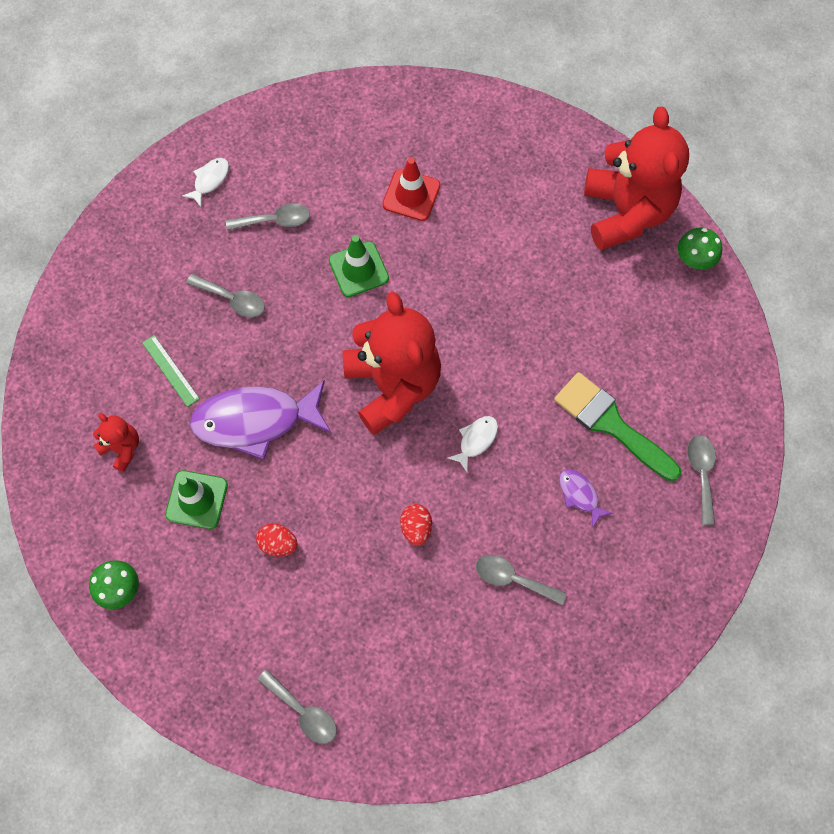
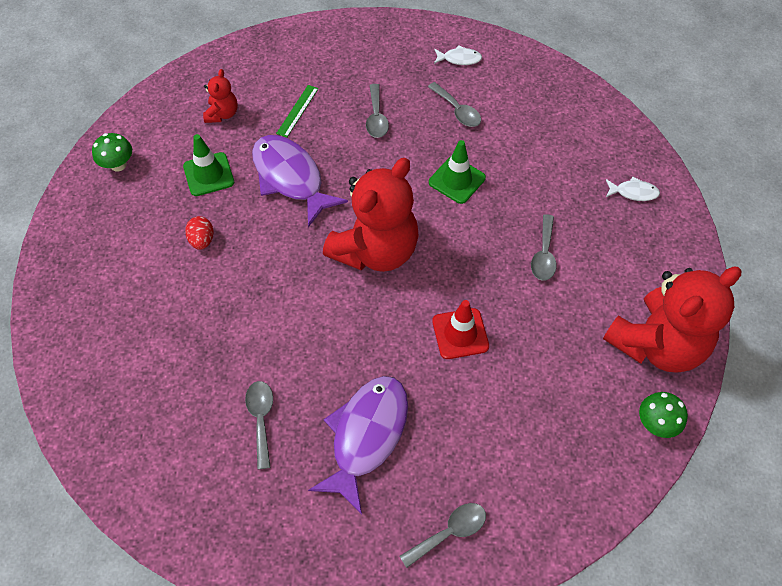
camera: 60 degrees right, 10 degrees down
(303, 711) = (77, 322): grey spoon -> grey spoon (544, 255)
(411, 195) = (546, 182): red traffic cone -> red traffic cone (460, 334)
(416, 528) = (266, 325): red egg -> none
(476, 440) = (366, 331): white fish -> white fish (633, 192)
(580, 495) = (366, 435): purple fish -> purple fish, size x2.22
(611, 424) = (448, 429): green brush -> none

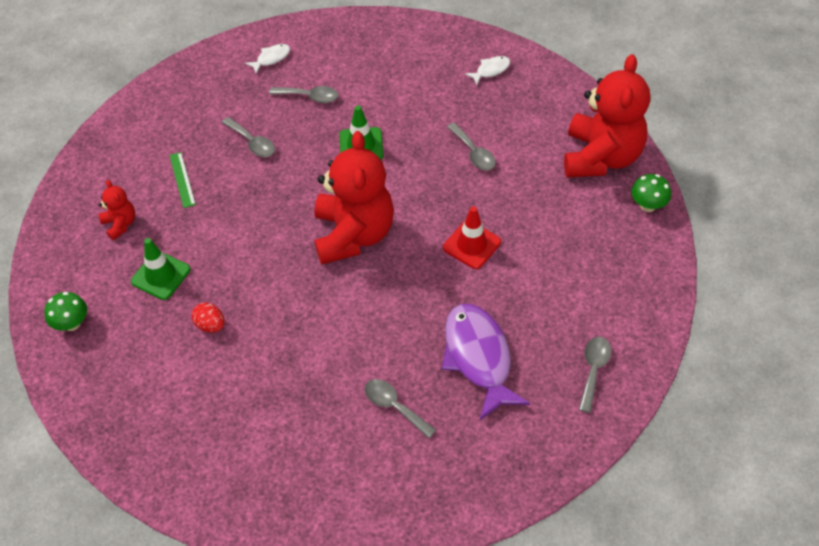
camera: 40 degrees left, 5 degrees down
(290, 178) = (232, 231): purple fish -> none

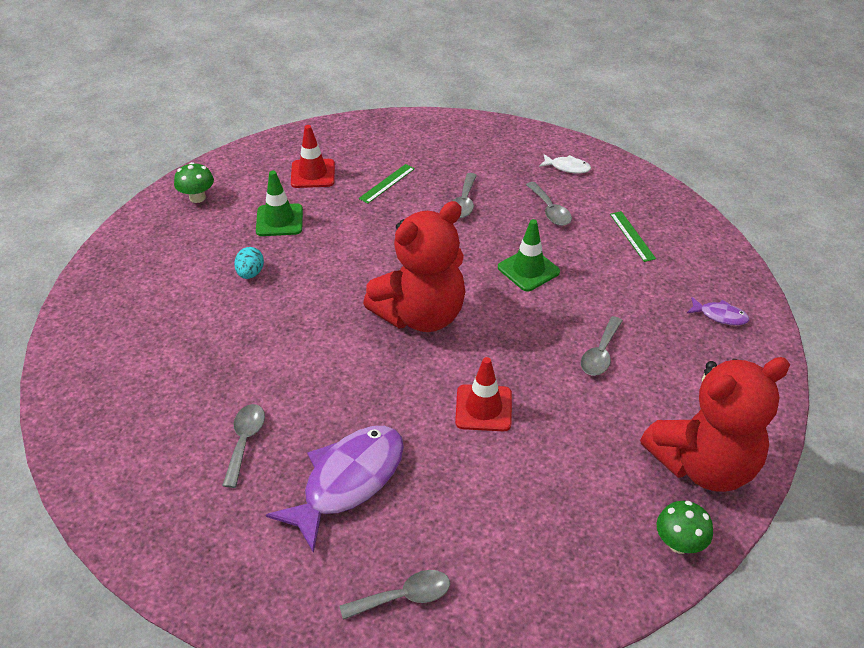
camera: 55 degrees right, 10 degrees down
(120, 224) = (313, 174): red teddy bear -> red traffic cone
(210, 325) = (250, 273): red egg -> turquoise egg
(378, 67) = (632, 236): none -> green ruler
(490, 70) = (720, 316): white fish -> purple fish

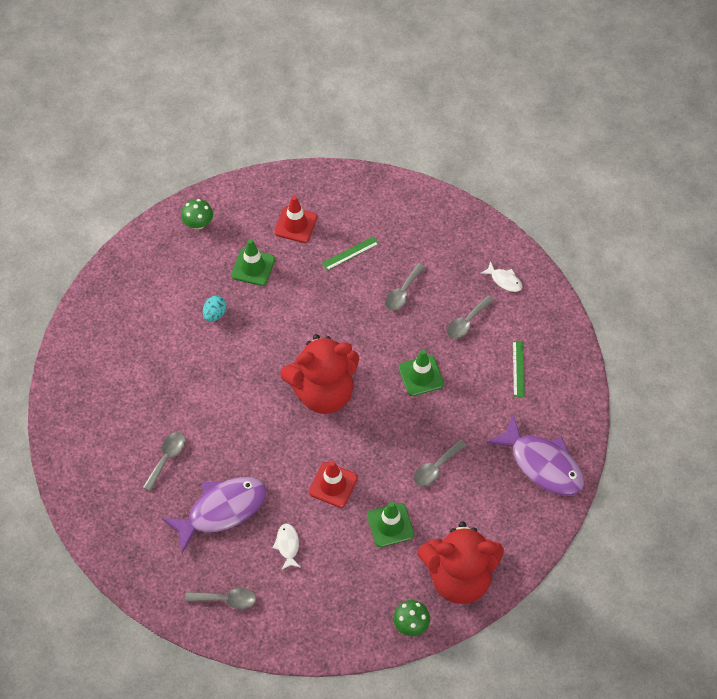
camera: 20 degrees right, 15 degrees up
(459, 497) = (287, 545): none -> white fish
(550, 210) = (467, 322): grey spoon -> grey spoon turned 45 degrees clockwise
(581, 431) = (390, 525): none -> green traffic cone
(720, 316) = (542, 464): purple fish -> purple fish, size x2.22

